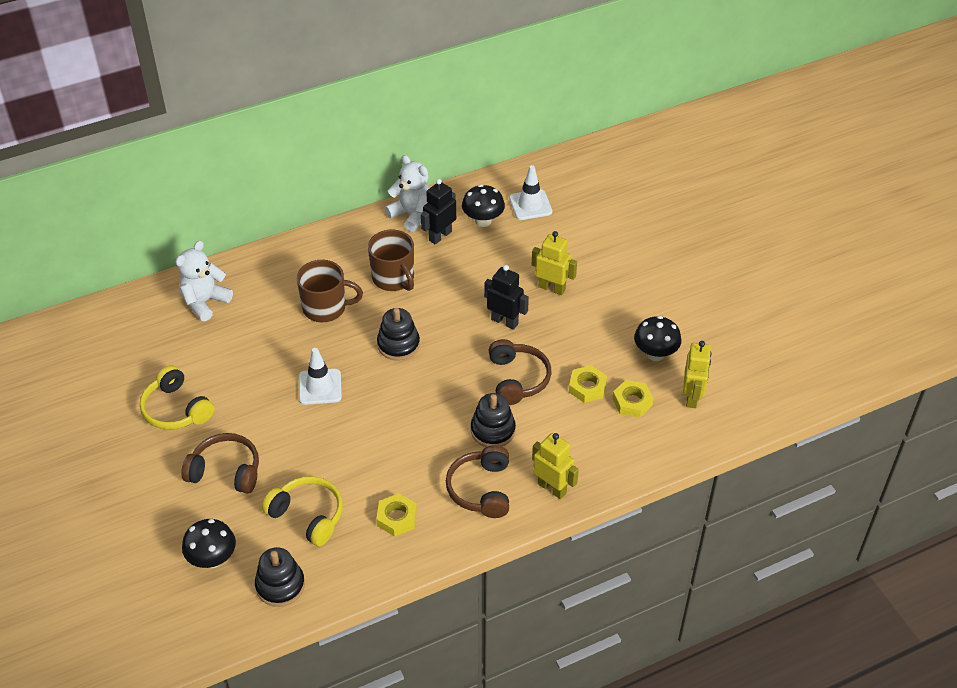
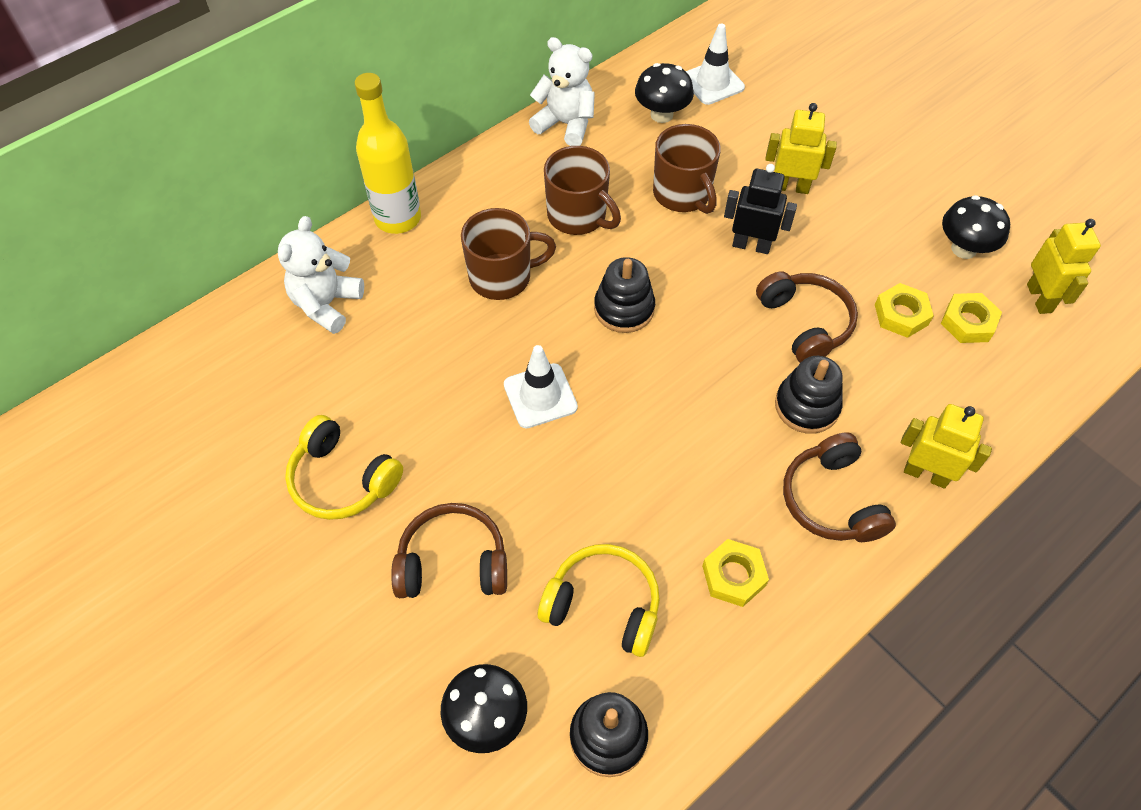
camera: 15 degrees left, 10 degrees up
(271, 256) = (398, 218): none -> yellow bottle
(440, 236) = (614, 145): black robot -> none
(473, 278) = (682, 194): none -> brown mug

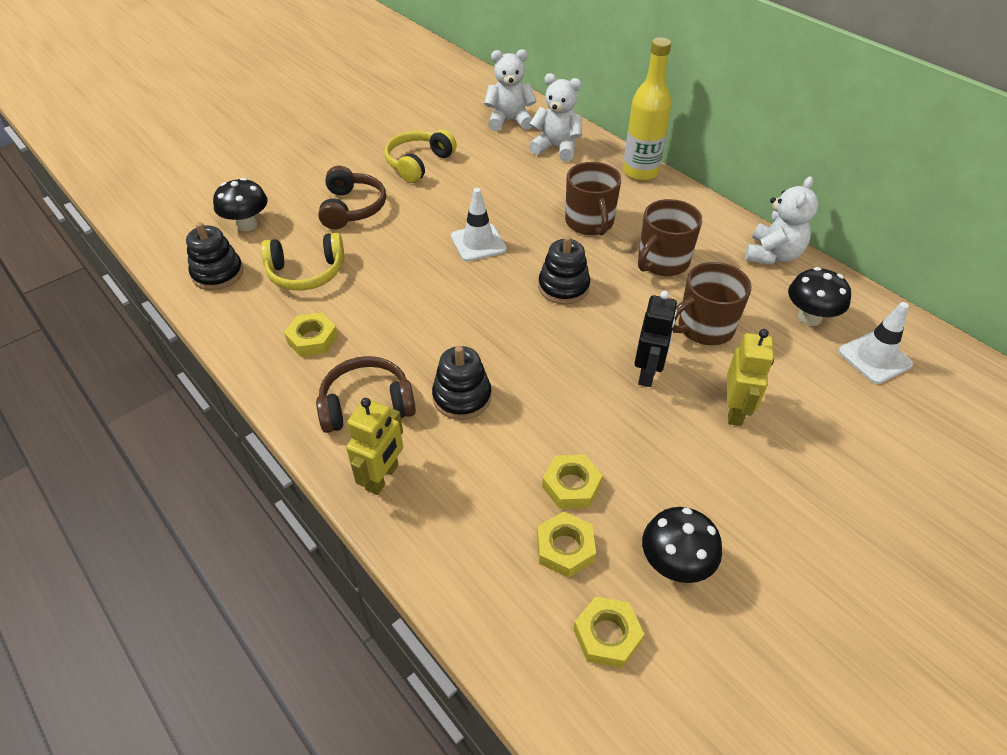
camera: 90 degrees right, 10 degrees down
(240, 360) = (509, 120): none -> white teddy bear
(603, 605) = (306, 272): yellow headphones -> yellow headphones turned 60 degrees clockwise
(805, 323) = (555, 405): brown headphones -> none
(1039, 298) = (607, 635): yellow robot -> yellow nut

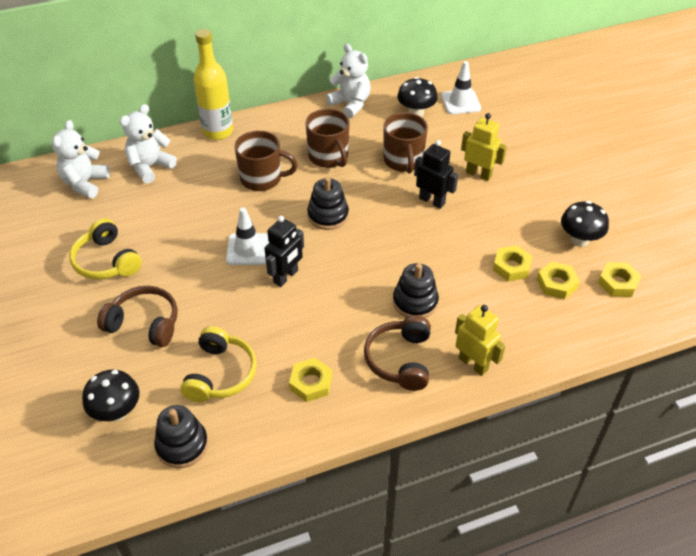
camera: 70 degrees left, 0 degrees up
(452, 280) = (286, 277): none -> black robot

